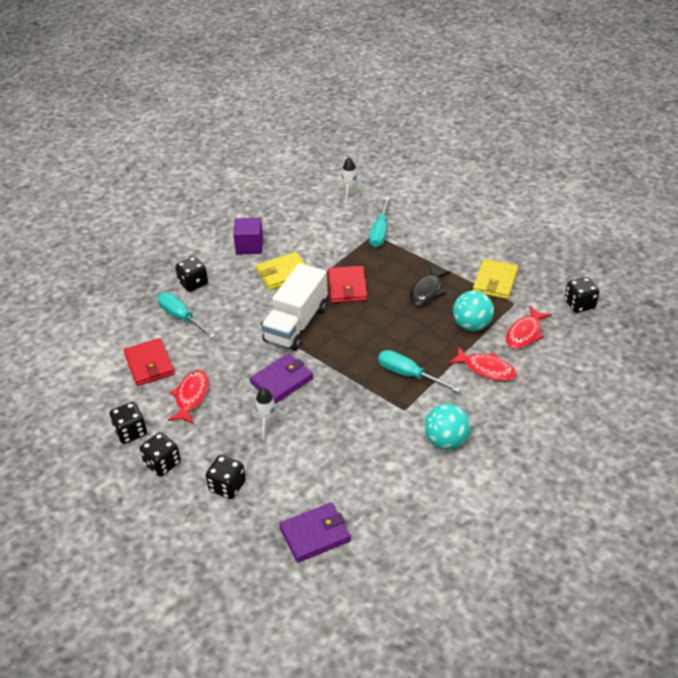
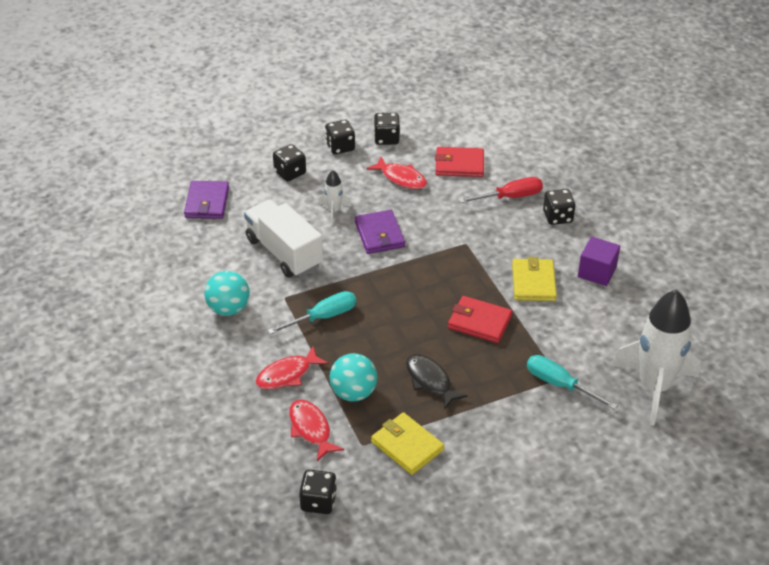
camera: 115 degrees right, 0 degrees up
(181, 317) = (510, 197): turquoise screwdriver -> red screwdriver
(296, 324) = (448, 267): white truck -> white truck (284, 252)
(350, 194) = (654, 387): white rocket -> white rocket, size x2.27

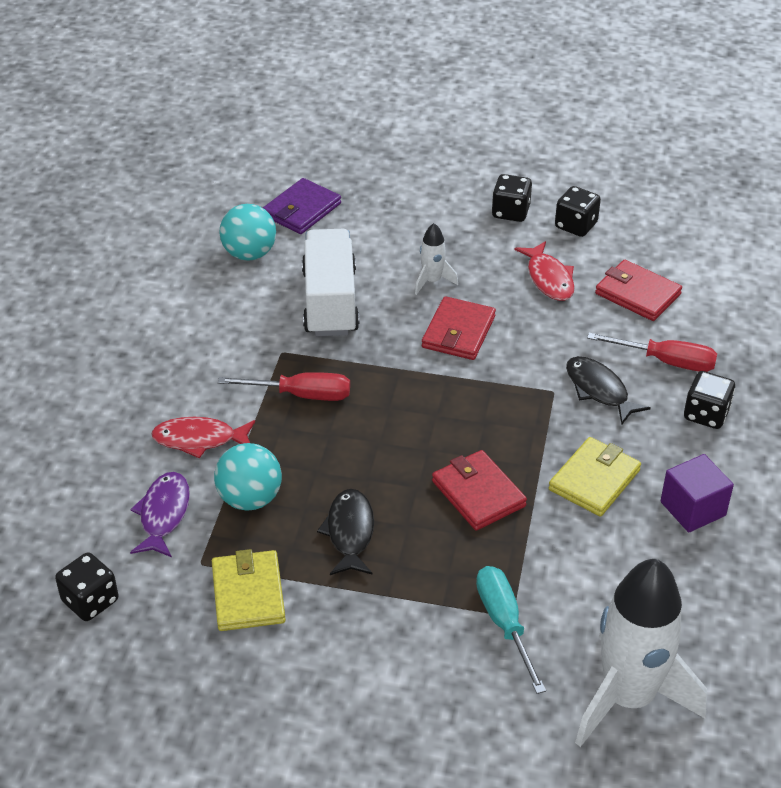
camera: 35 degrees right, 0 degrees up
(228, 308) = (210, 335): turquoise ball -> turquoise ball (249, 254)
(290, 173) = (424, 216): black dice -> none
(311, 429) = (163, 514): red fish -> purple fish
(323, 317) = (301, 395): turquoise screwdriver -> red screwdriver
(379, 234) = (458, 332): purple wallet -> red wallet
(489, 231) = (599, 390): none -> black fish

